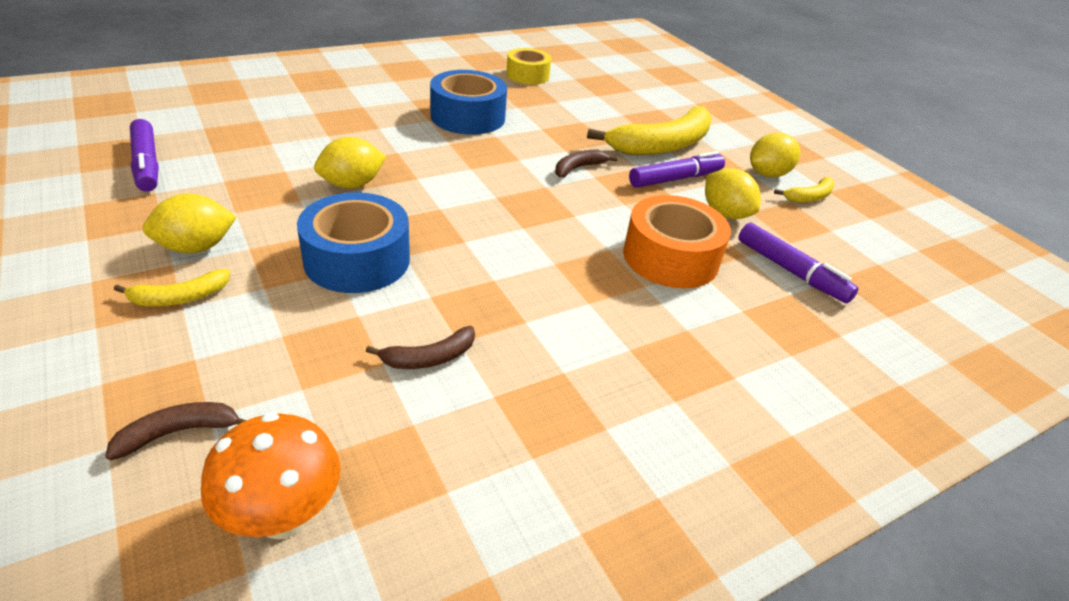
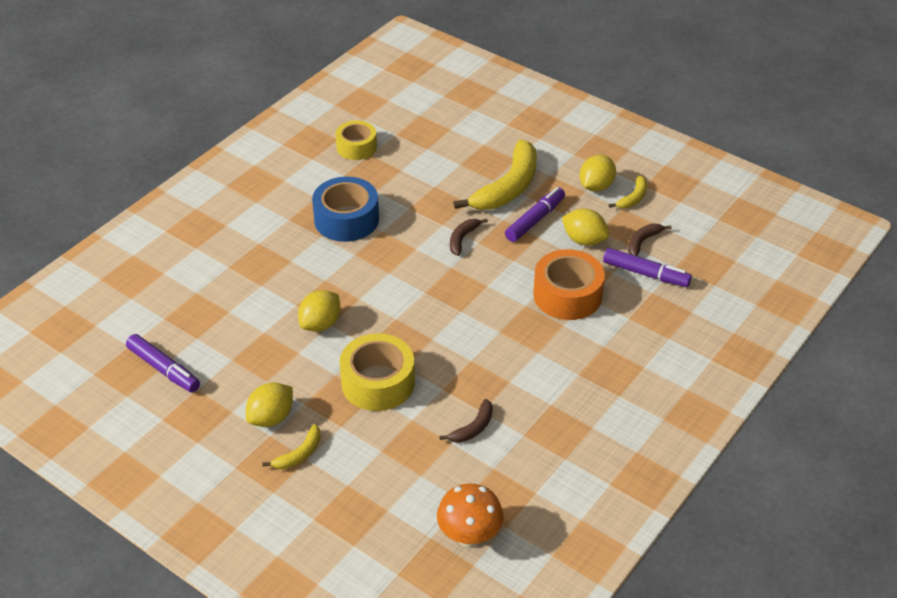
camera: 20 degrees left, 5 degrees up
(179, 432) = (381, 523): brown banana -> brown banana (643, 242)
(357, 259) = (378, 382): blue tape -> yellow tape

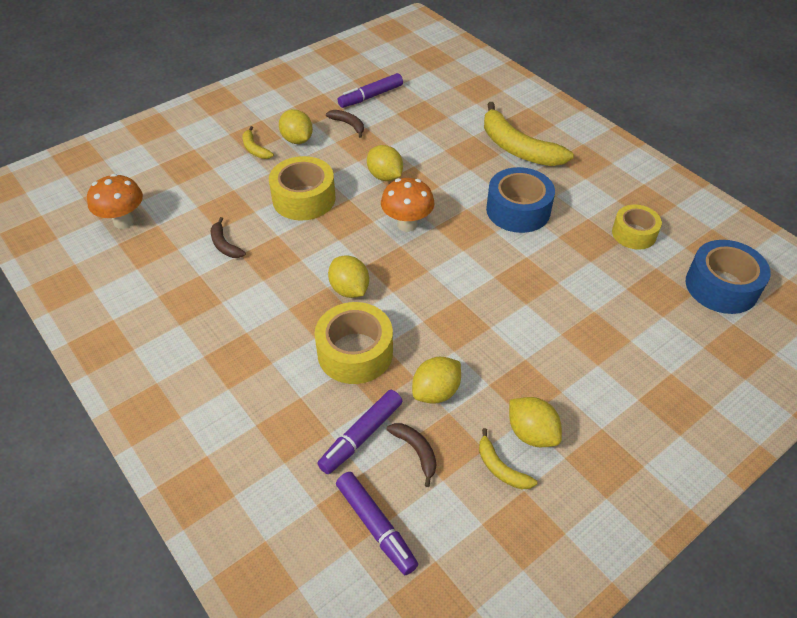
camera: 105 degrees right, 5 degrees up
(393, 292) = (407, 224): none -> orange mushroom
(405, 100) = (721, 286): none -> blue tape
(462, 239) = (467, 287): brown banana -> brown banana (348, 125)
(496, 315) = (349, 289): none -> yellow lemon
(508, 187) = (545, 344): yellow banana -> yellow banana (517, 148)
(535, 220) = (482, 355): purple marker -> purple marker (376, 526)
(567, 295) = (355, 352): orange tape -> yellow tape

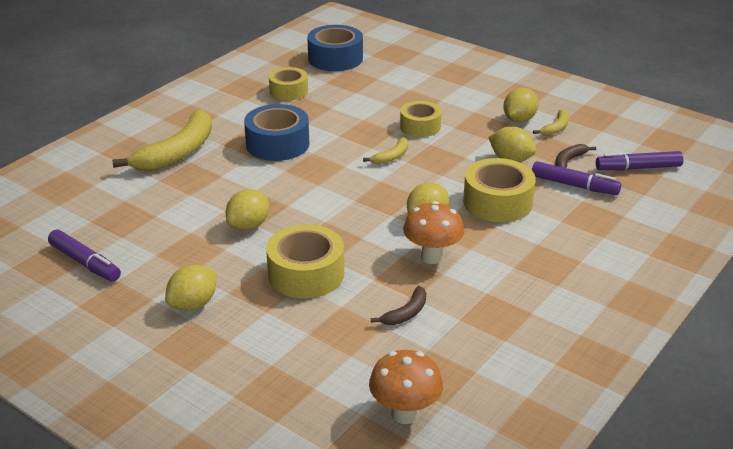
camera: 105 degrees left, 15 degrees down
(255, 149) = (221, 336): yellow banana -> yellow banana (391, 157)
(348, 125) = (153, 269): brown banana -> none
(376, 526) = (638, 168): purple marker -> purple marker turned 135 degrees counterclockwise
(407, 224) = (322, 200): orange mushroom -> orange mushroom (432, 257)
(532, 327) = (420, 126): none -> yellow tape

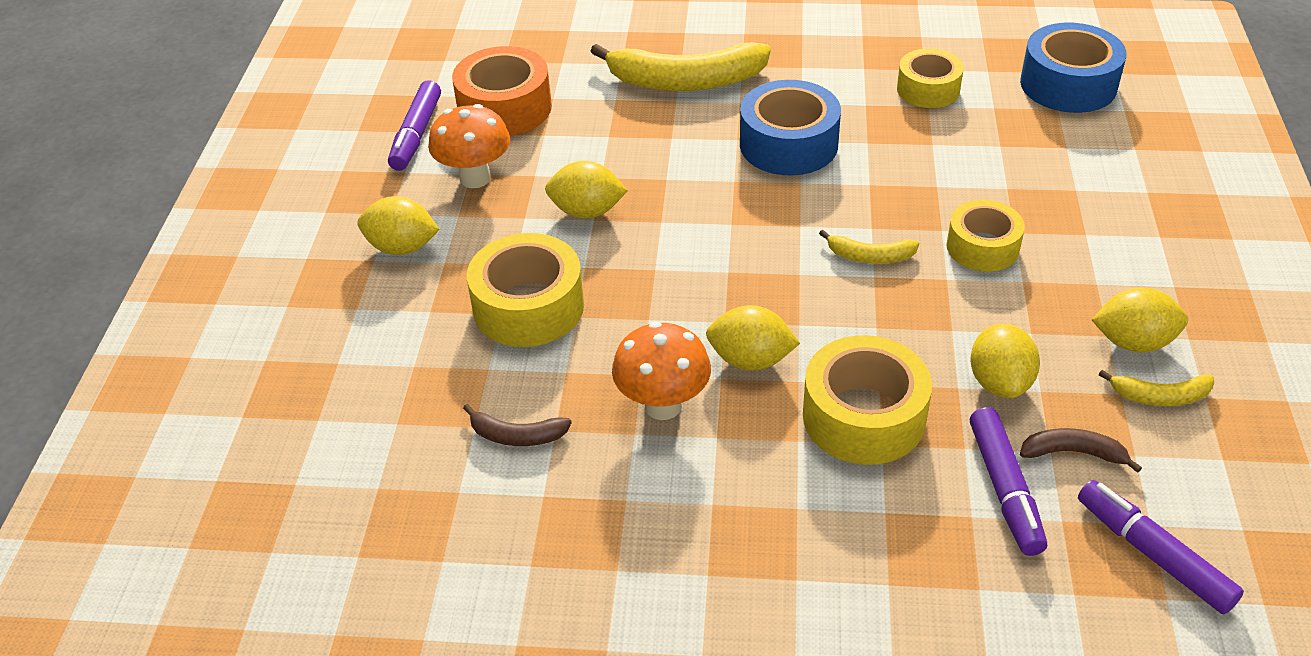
camera: 60 degrees right, 10 degrees up
(109, 220) = (505, 108): none -> orange tape
(405, 413) = (317, 524): orange mushroom -> orange mushroom (475, 178)

